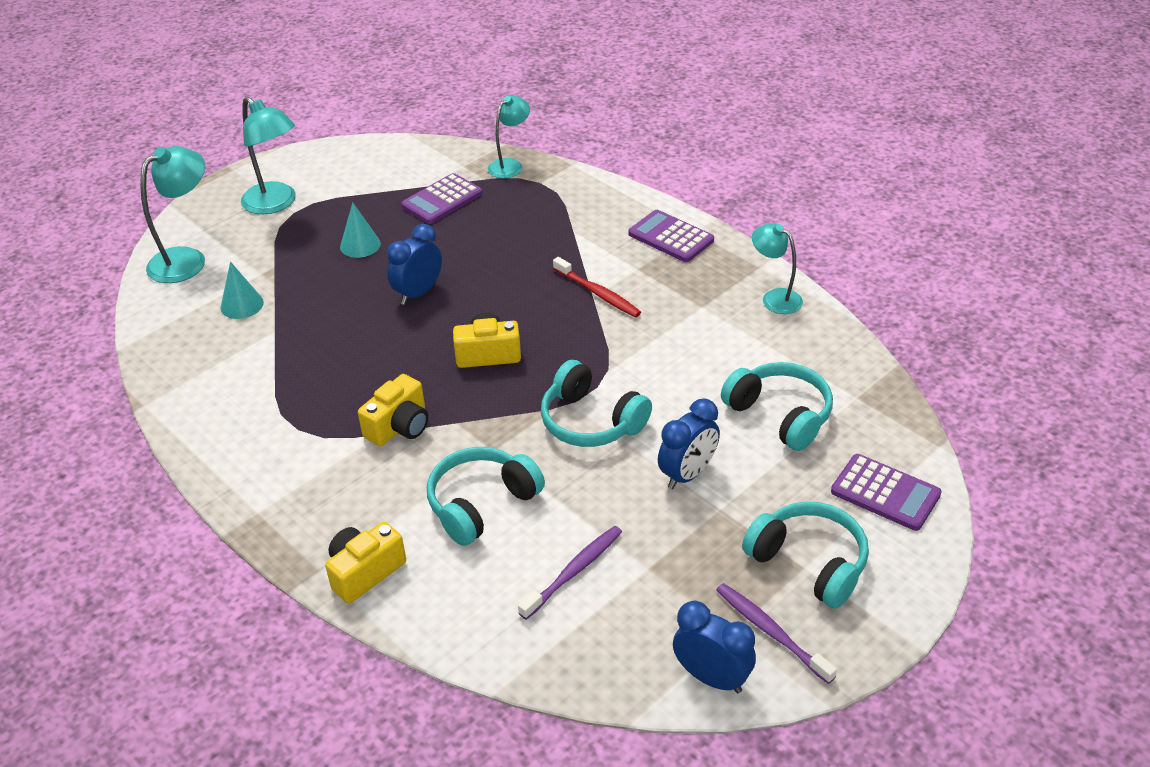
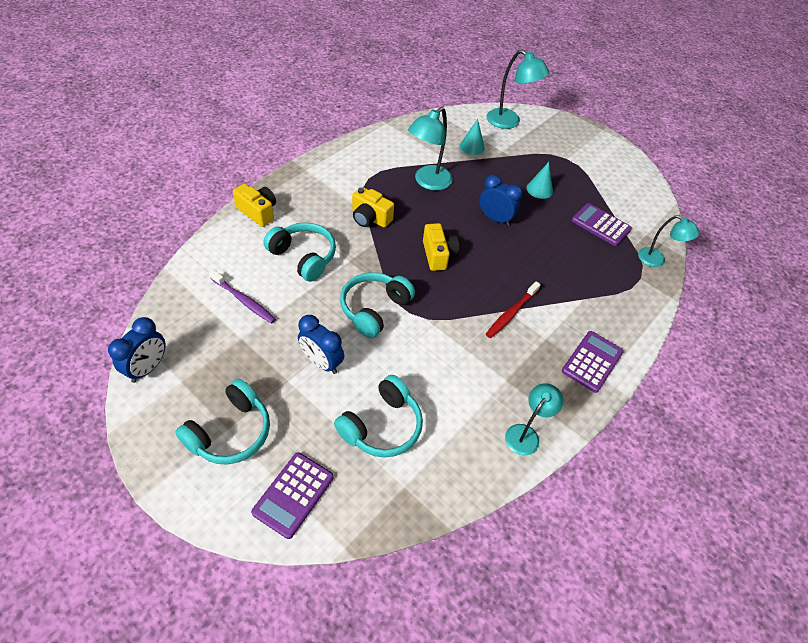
camera: 80 degrees right, 10 degrees up
(276, 204) = (572, 150): turquoise lamp -> turquoise lamp (428, 182)
(771, 632) = (175, 403): purple toothbrush -> none

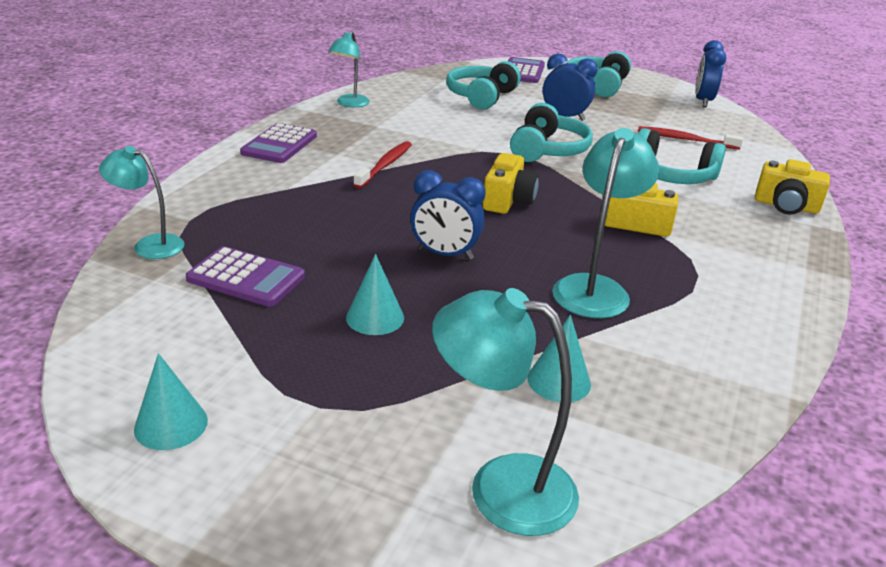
camera: 165 degrees right, 20 degrees down
(244, 300) = (685, 140): purple toothbrush -> red toothbrush
(438, 255) = (508, 200): yellow camera -> yellow camera turned 135 degrees counterclockwise
(618, 163) = (171, 424): none -> turquoise cone

